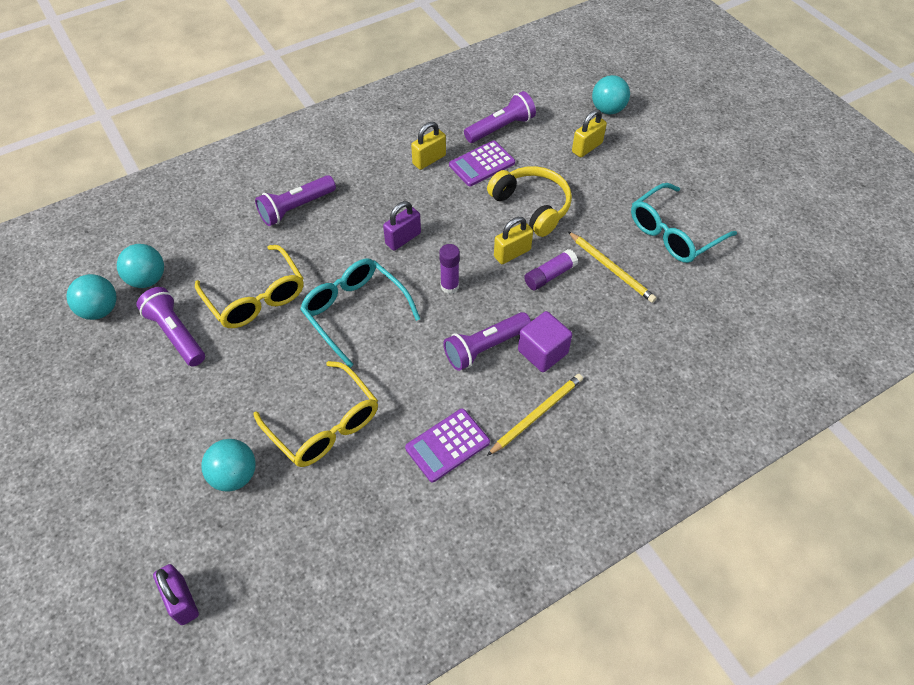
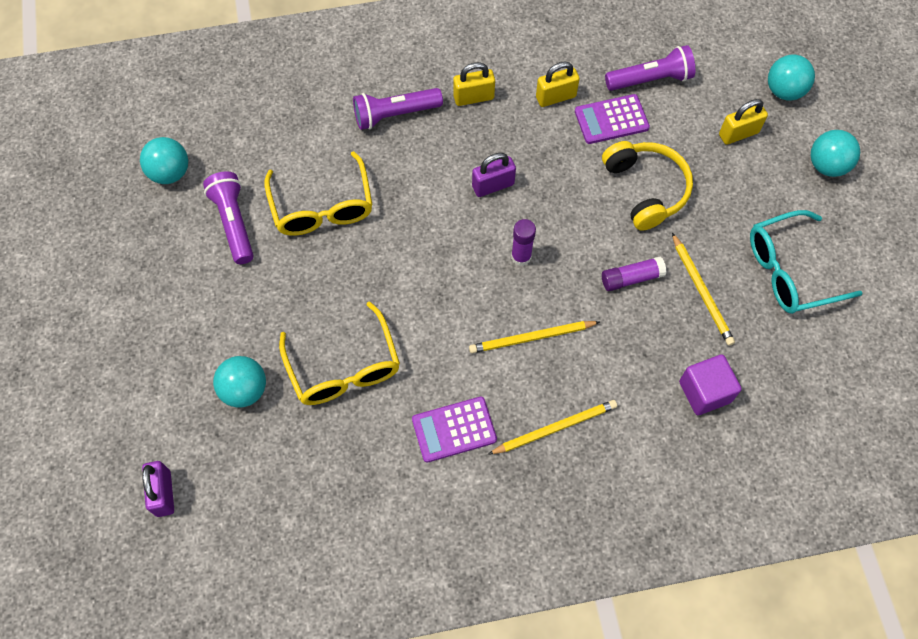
camera: 20 degrees right, 10 degrees up
(147, 279) = (224, 153): turquoise ball -> turquoise ball (827, 165)
(354, 312) = (414, 254): turquoise glasses -> none
(485, 347) = (531, 338): purple flashlight -> yellow pencil
(512, 253) = (601, 239): yellow padlock -> yellow padlock (473, 97)
(542, 352) = (588, 362): purple cube -> purple cube (704, 392)

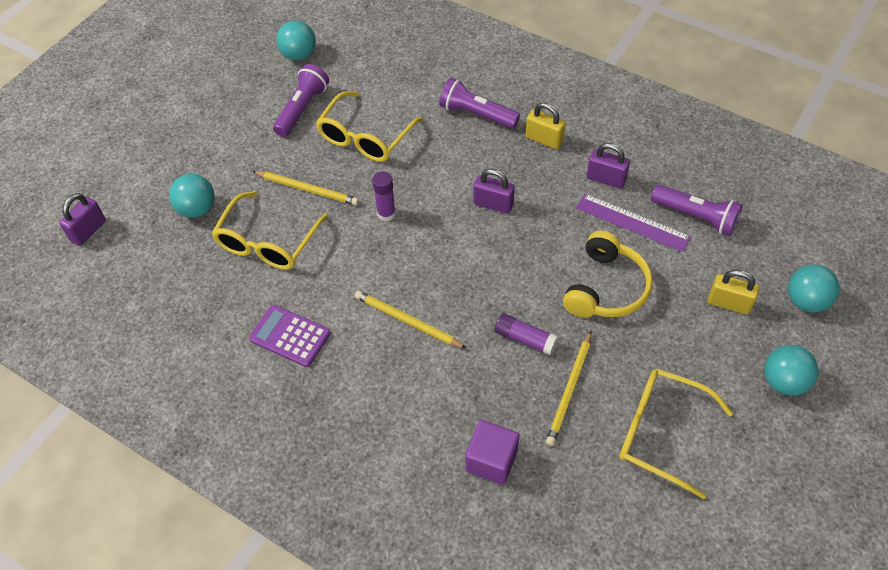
camera: 45 degrees right, 10 degrees down
(521, 257) = (460, 263): purple glue stick -> purple glue stick (386, 214)
(555, 97) = (605, 179): yellow padlock -> purple padlock
(555, 428) = (356, 392): yellow pencil -> yellow pencil (307, 189)
(611, 120) = (632, 222): purple calculator -> purple ruler
(789, 271) = (660, 432): turquoise glasses -> yellow glasses

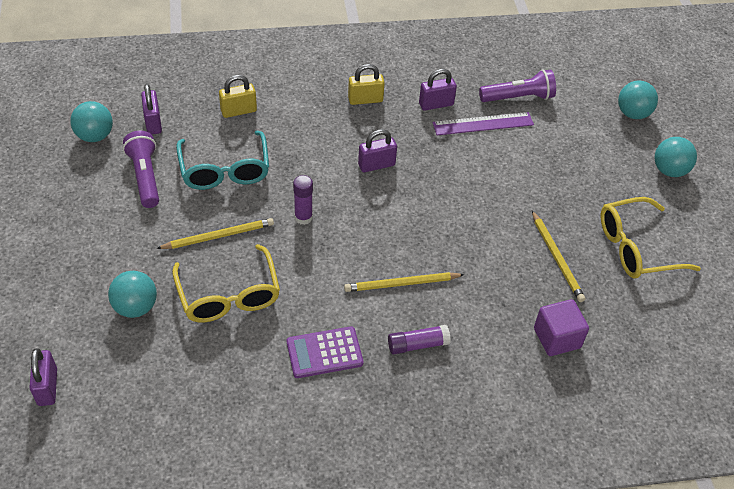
camera: 45 degrees left, 5 degrees down
(351, 67) = (153, 123): none -> purple padlock
(365, 137) = (225, 170): yellow glasses -> turquoise glasses
(476, 114) = (296, 107): purple flashlight -> none
(525, 339) = (494, 243): purple glue stick -> purple glue stick (417, 345)
(605, 287) = (510, 177): yellow headphones -> none
(728, 303) = (592, 142): yellow padlock -> yellow padlock (238, 111)

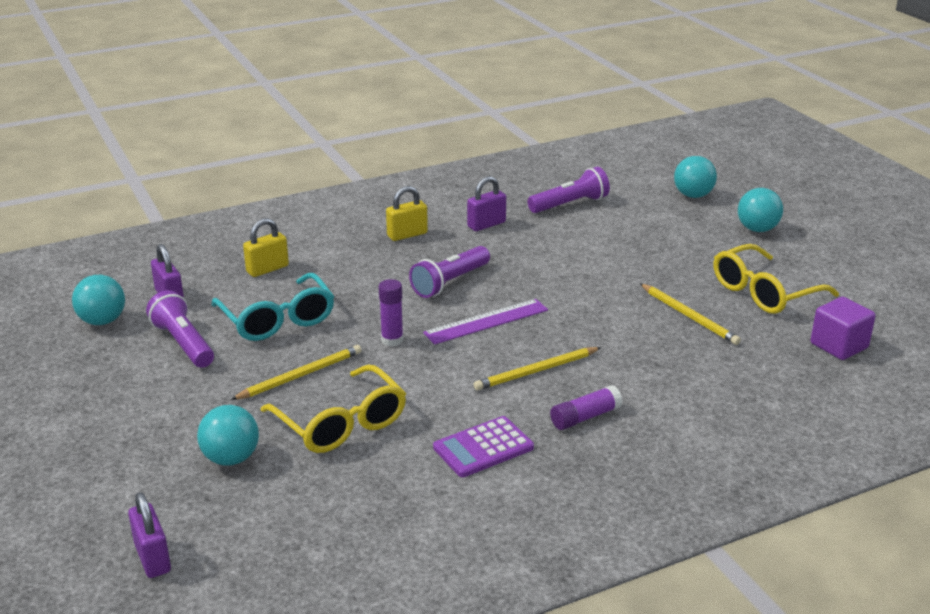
camera: 15 degrees left, 20 degrees down
(376, 165) = (450, 282): purple padlock -> purple flashlight
(483, 124) = (546, 230): purple ruler -> purple ruler (486, 322)
(557, 338) = (731, 378): purple cube -> purple cube (839, 346)

